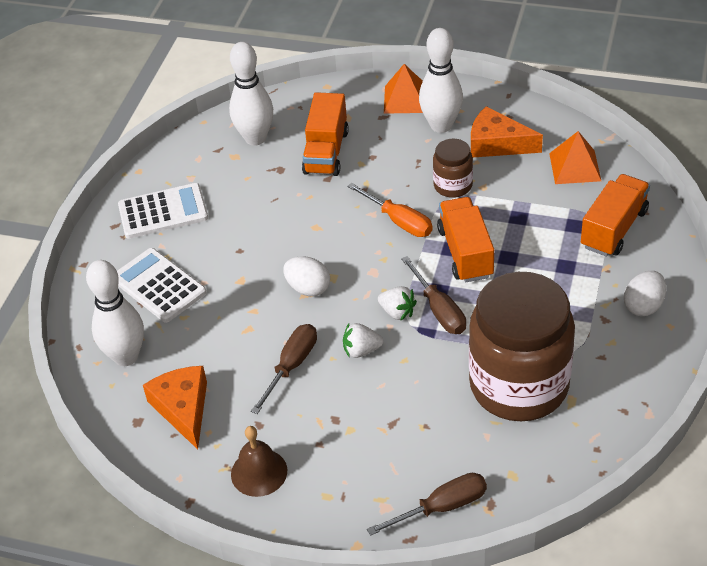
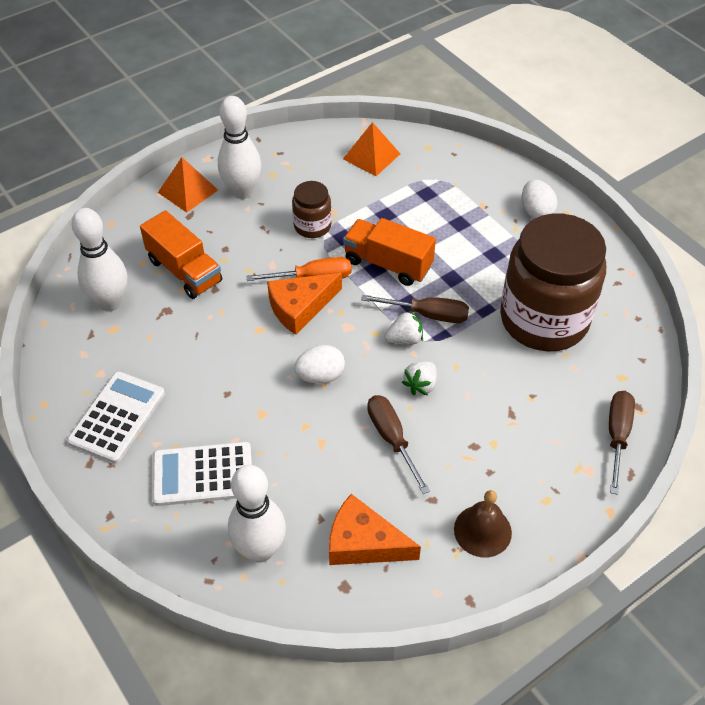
camera: 55 degrees left, 5 degrees up
(497, 144) = (299, 177): orange cheese -> orange cheese (300, 307)
(614, 229) = (451, 178): orange truck -> none

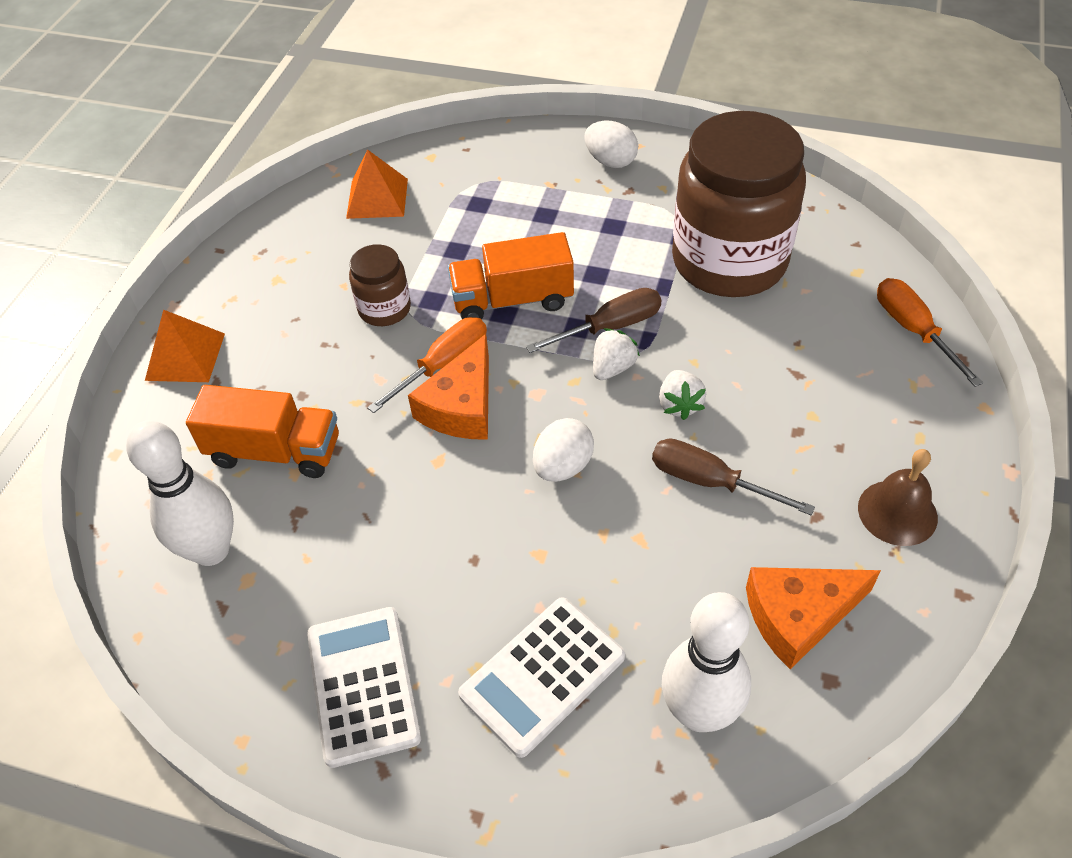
camera: 35 degrees left, 0 degrees up
(242, 191) = (259, 318): white bowling pin -> none
(617, 436) = (913, 330): brown screwdriver -> orange screwdriver

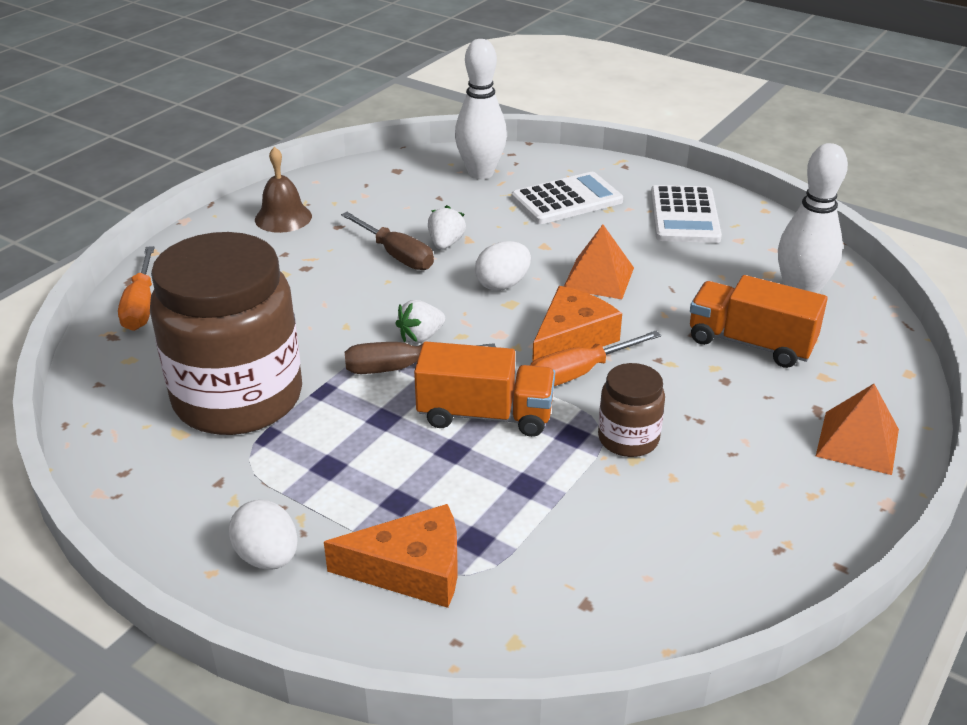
camera: 165 degrees left, 15 degrees down
(377, 198) = (612, 588): orange pyramid -> orange pyramid (598, 278)
(679, 404) = (383, 301): white strawberry -> white strawberry (445, 244)
(799, 616) = (392, 192): orange cheese -> orange cheese (412, 569)

